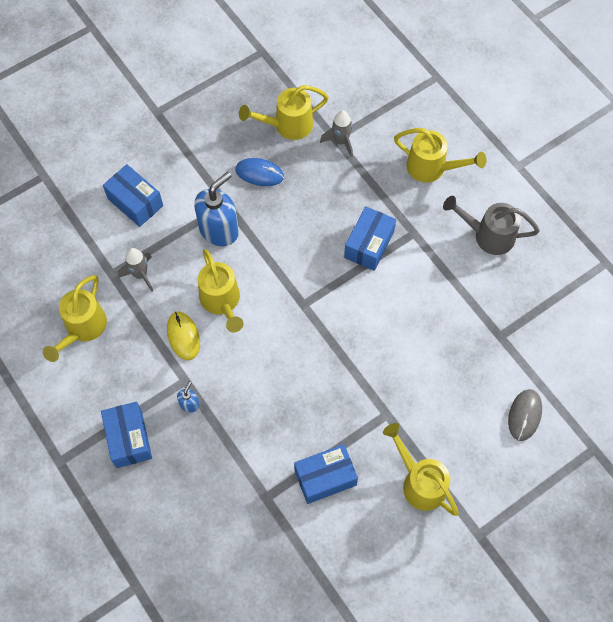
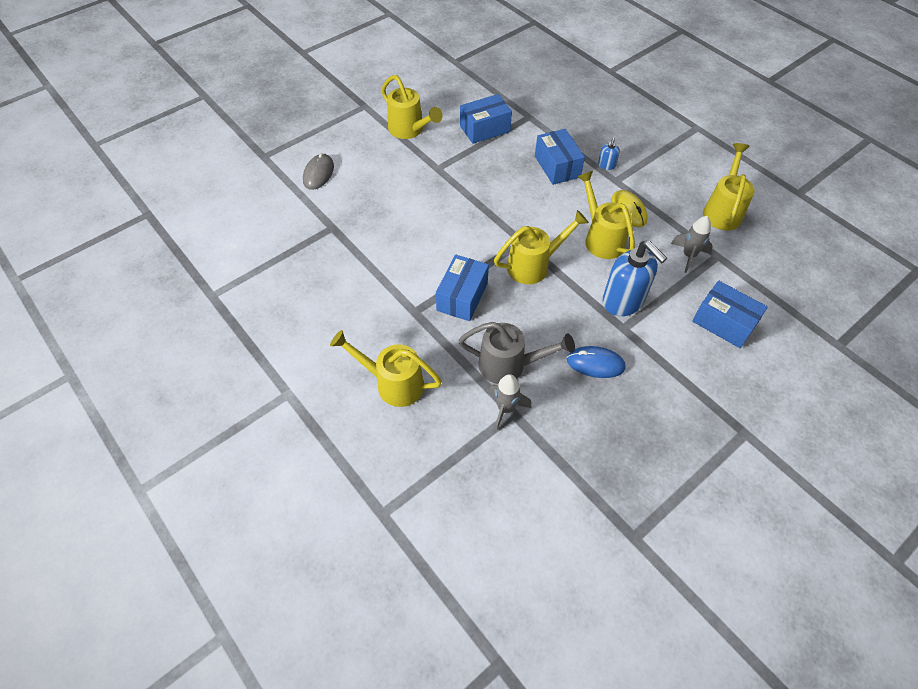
camera: 175 degrees right, 10 degrees down
(129, 439) = (648, 142): blue box -> blue box (557, 166)
(219, 230) = (623, 301): blue soap dispenser -> blue soap dispenser turned 75 degrees counterclockwise
(288, 125) = (574, 426): yellow watering can -> yellow watering can (533, 265)
(488, 235) = (333, 314): grey watering can -> grey watering can (509, 365)

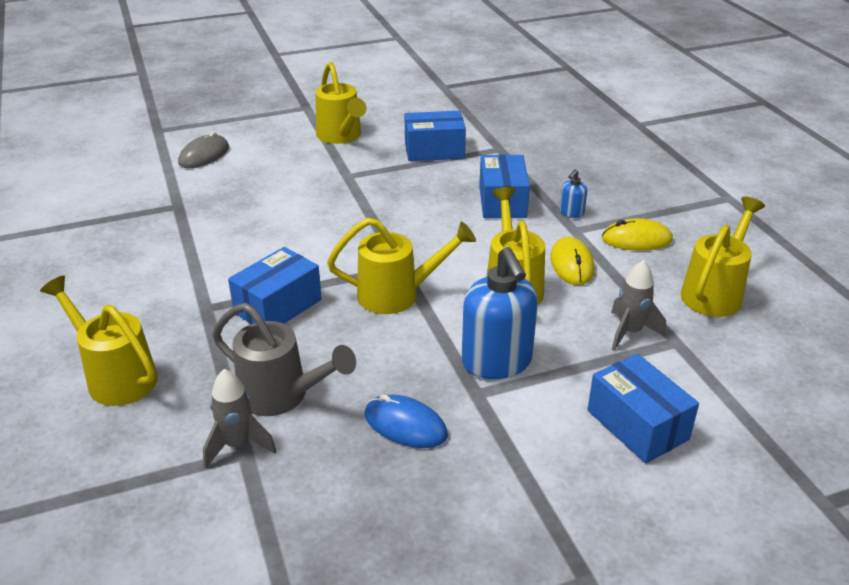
camera: 20 degrees right, 20 degrees down
(658, 178) = (636, 239): none -> yellow mouse

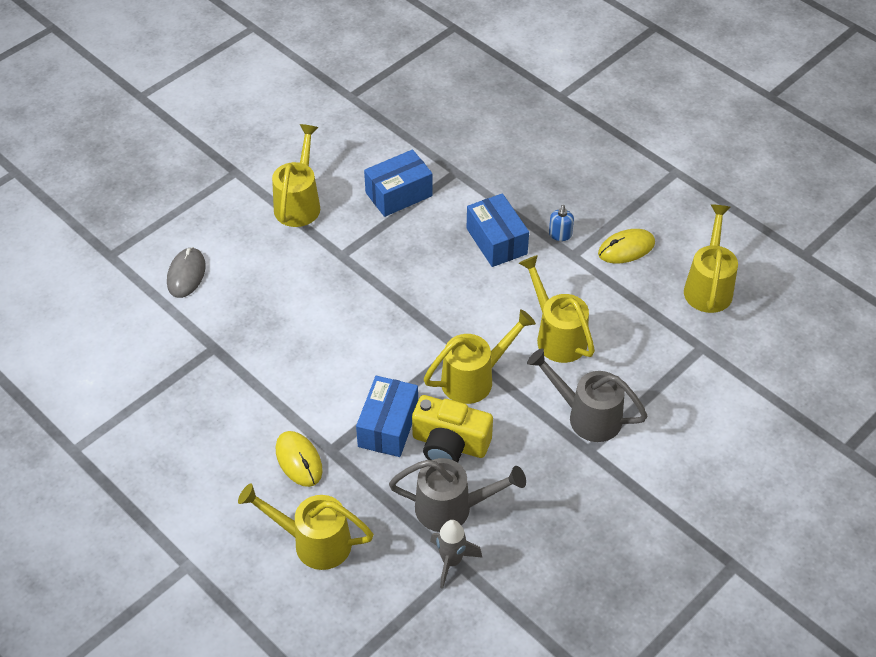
camera: 25 degrees left, 15 degrees up
(327, 339) = (449, 444): none -> yellow camera
(341, 136) = (299, 203): yellow watering can -> yellow watering can turned 120 degrees counterclockwise
(405, 425) = (556, 497): blue mouse -> none
(497, 362) = (587, 416): blue soap dispenser -> grey watering can
(571, 264) = (590, 295): yellow mouse -> yellow mouse (299, 460)
(630, 332) = (666, 350): grey rocket -> none
(637, 425) = (709, 434): blue box -> none

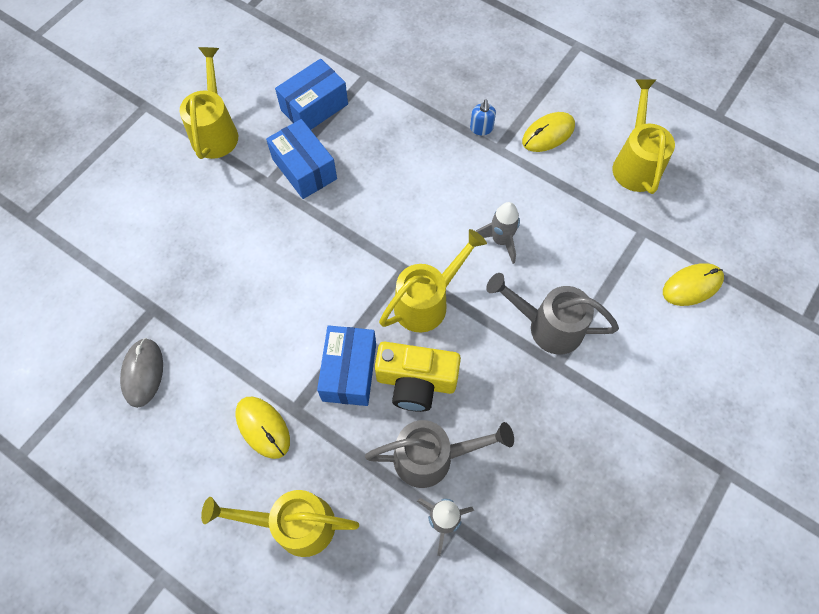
camera: 10 degrees left, 15 degrees up
(186, 274) = (111, 229): grey mouse -> grey mouse (143, 373)
(496, 241) = (420, 144): blue box -> blue box (304, 169)
(557, 336) = (500, 240): yellow watering can -> grey rocket
(739, 402) = (692, 285): none -> yellow mouse

